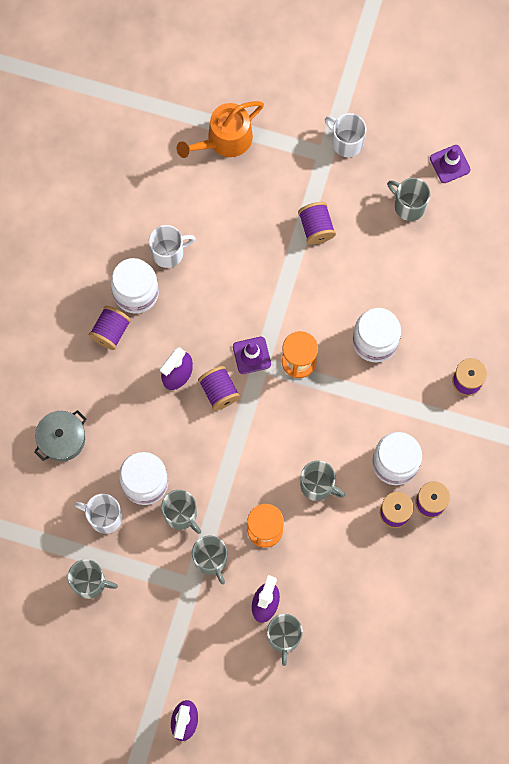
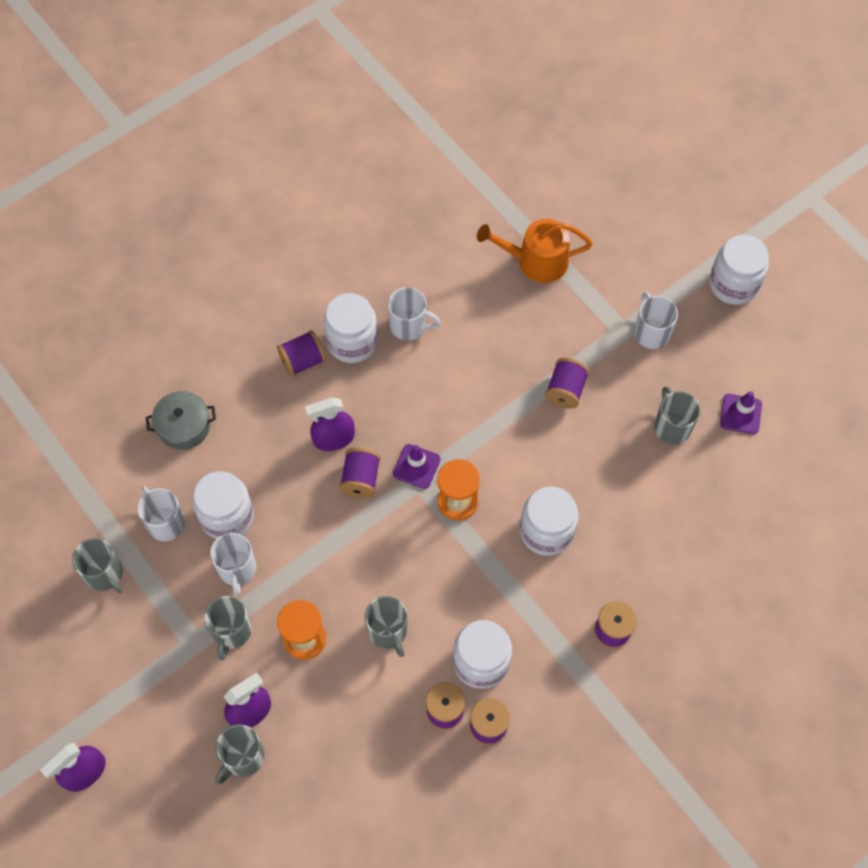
camera: 35 degrees right, 10 degrees down
(181, 514) = (237, 569): grey mug -> white mug
(379, 65) = (733, 284): none -> white jar

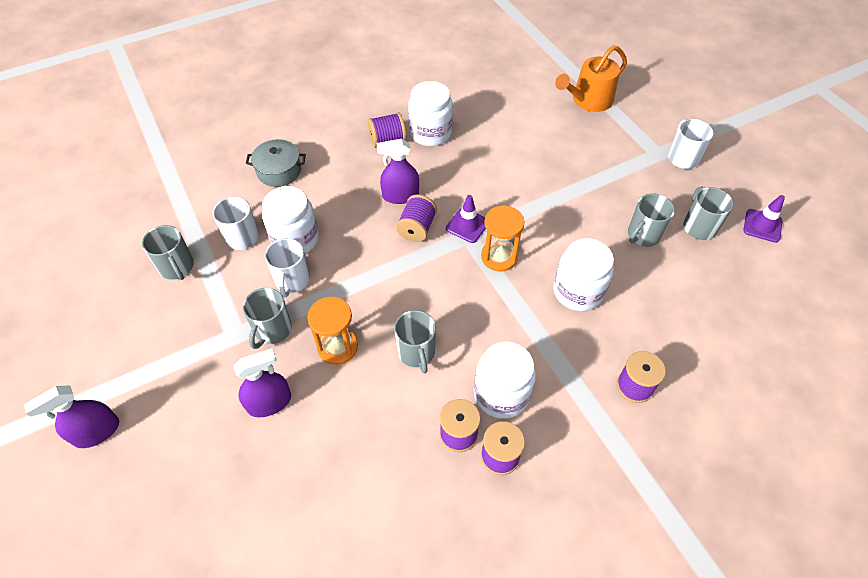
camera: 10 degrees right, 10 degrees down
(243, 757) = (250, 444): grey mug -> grey mug (643, 235)
(409, 326) = (479, 128): white mug -> none
(536, 261) = (588, 100): orange watering can -> orange watering can turned 45 degrees counterclockwise
(565, 390) = (605, 188): purple spool -> none
(733, 284) = (754, 134): white jar -> none

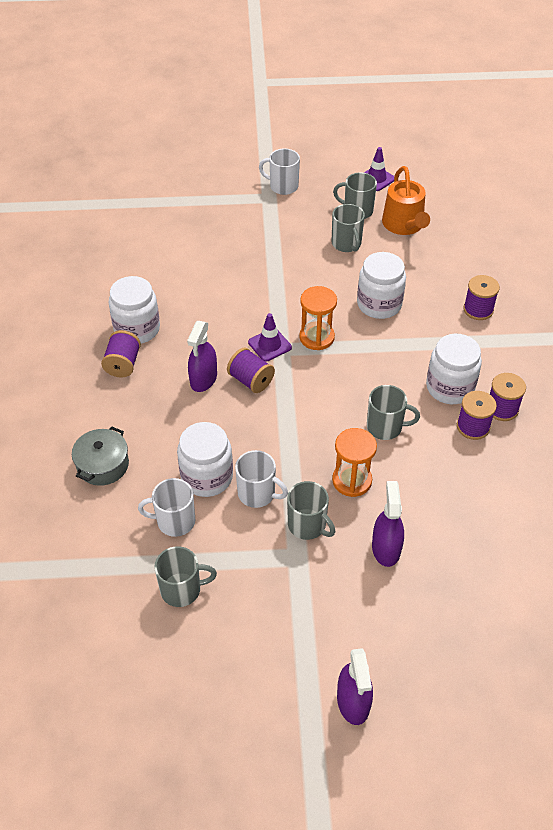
camera: 65 degrees left, 5 degrees down
(588, 100) = (177, 209): orange watering can -> orange watering can (404, 225)

